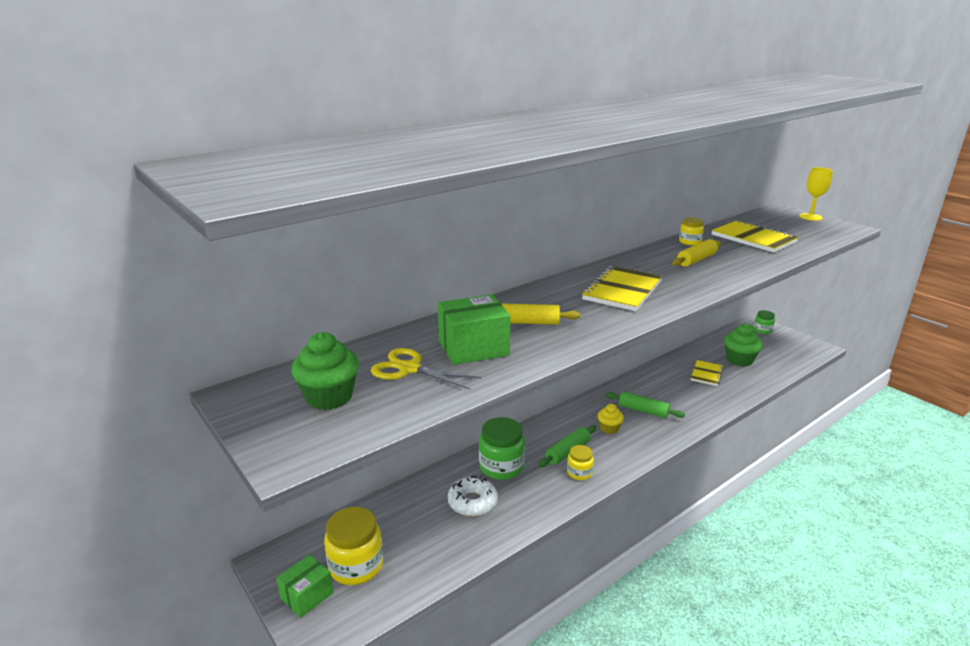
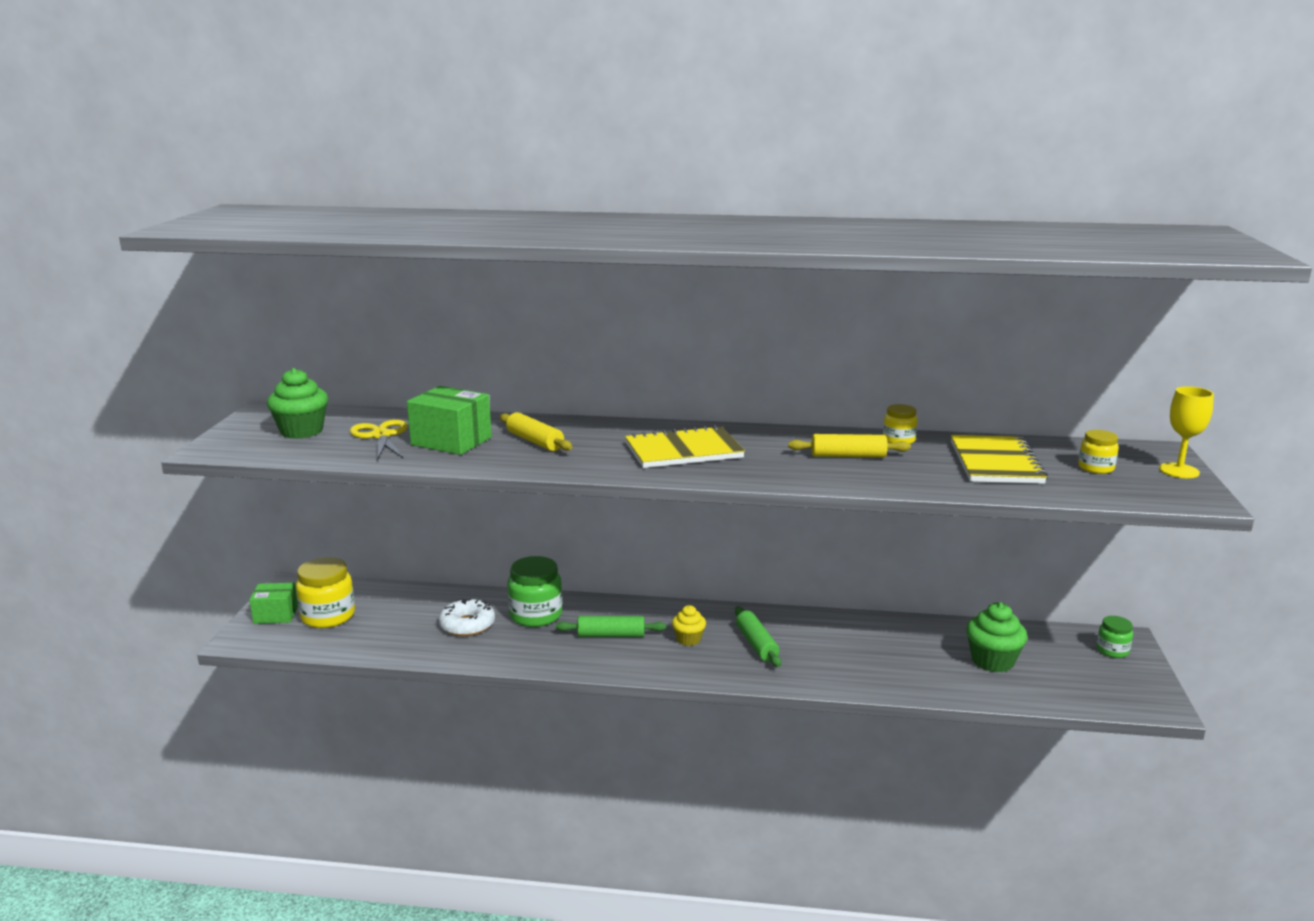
camera: 45 degrees right, 5 degrees down
(579, 472) = (588, 654): yellow jar -> yellow jar (1096, 468)
(706, 374) = (911, 652): yellow notebook -> none

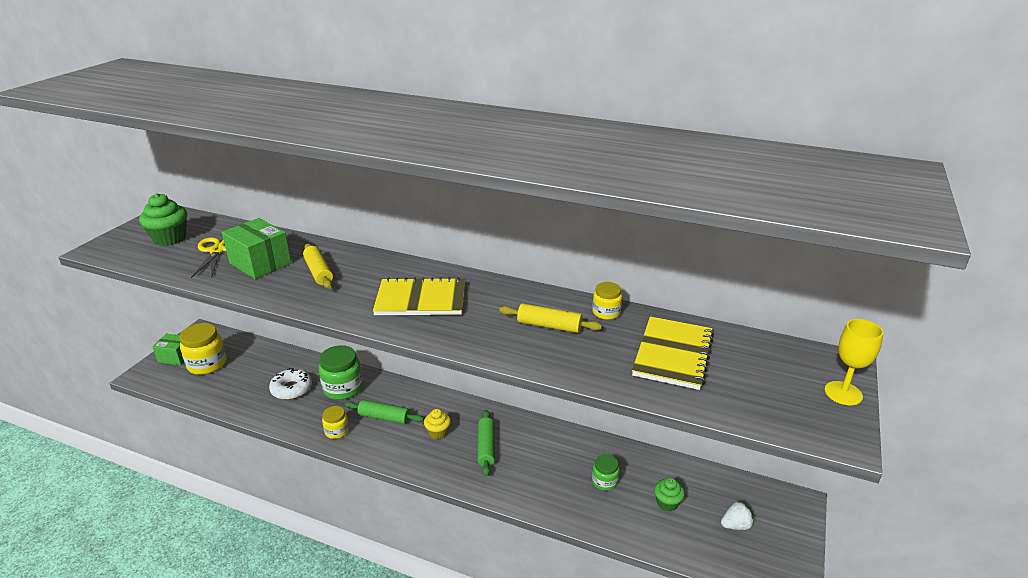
camera: 15 degrees right, 10 degrees up
(992, 661) = (667, 503): green cupcake -> green cupcake, size x0.60
(1075, 668) = (735, 525): none -> white strawberry
(1096, 468) = (763, 376): yellow jar -> yellow jar (337, 431)
(1112, 650) = (779, 513): green jar -> green jar (604, 481)

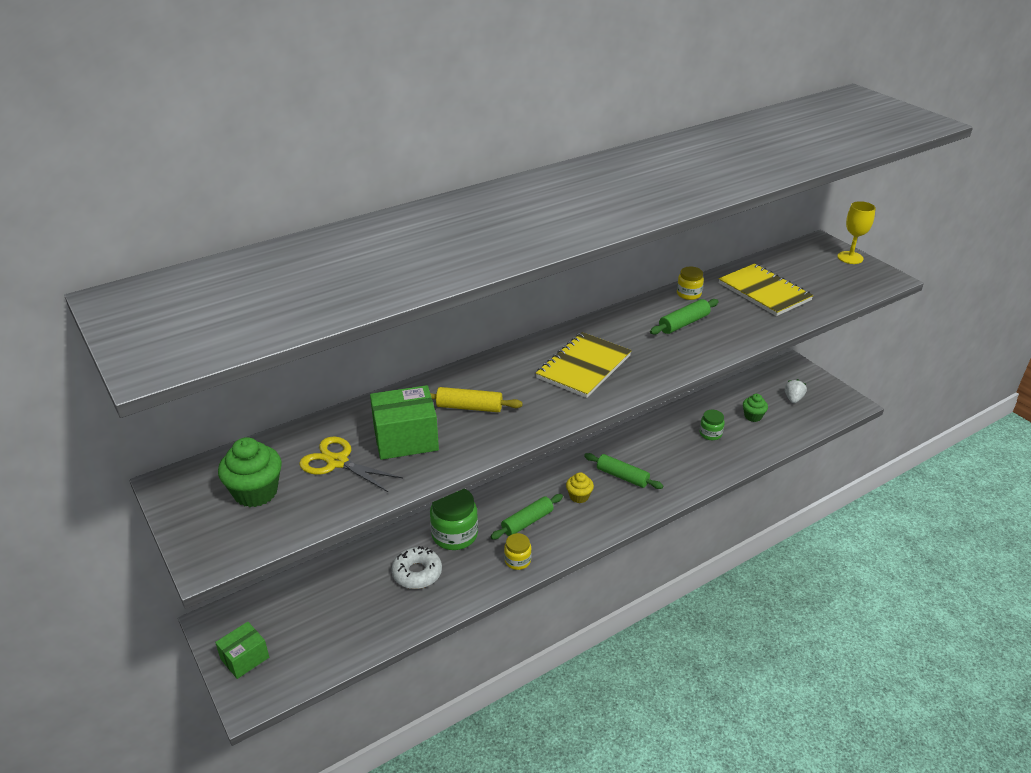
camera: 55 degrees left, 5 degrees up
(207, 364) = (294, 632): yellow jar -> none
(549, 326) = (684, 323): yellow rolling pin -> green rolling pin

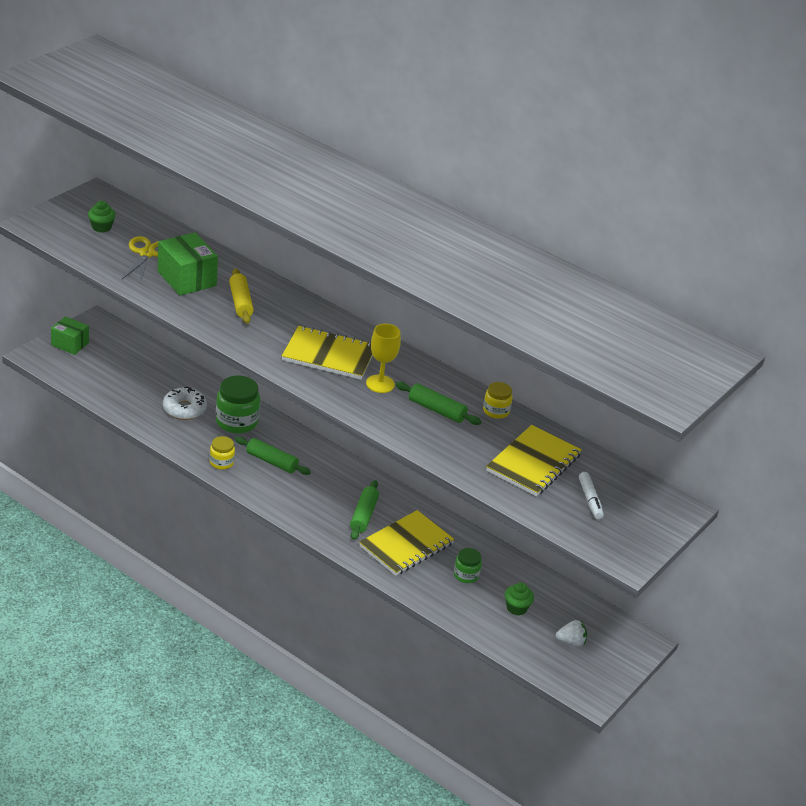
camera: 65 degrees right, 0 degrees up
(256, 492) = (101, 227): green cupcake -> green cupcake, size x0.60
(579, 496) = (321, 489): yellow cupcake -> none
(667, 459) = (406, 545): none -> yellow notebook
(813, 277) = (590, 500): none -> white marker
(850, 257) = (658, 531): yellow goblet -> yellow goblet (380, 384)

